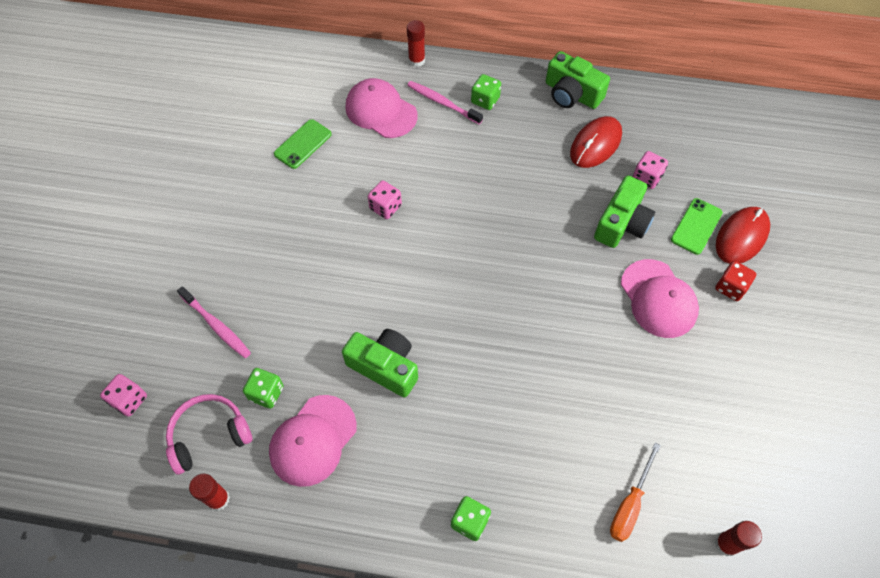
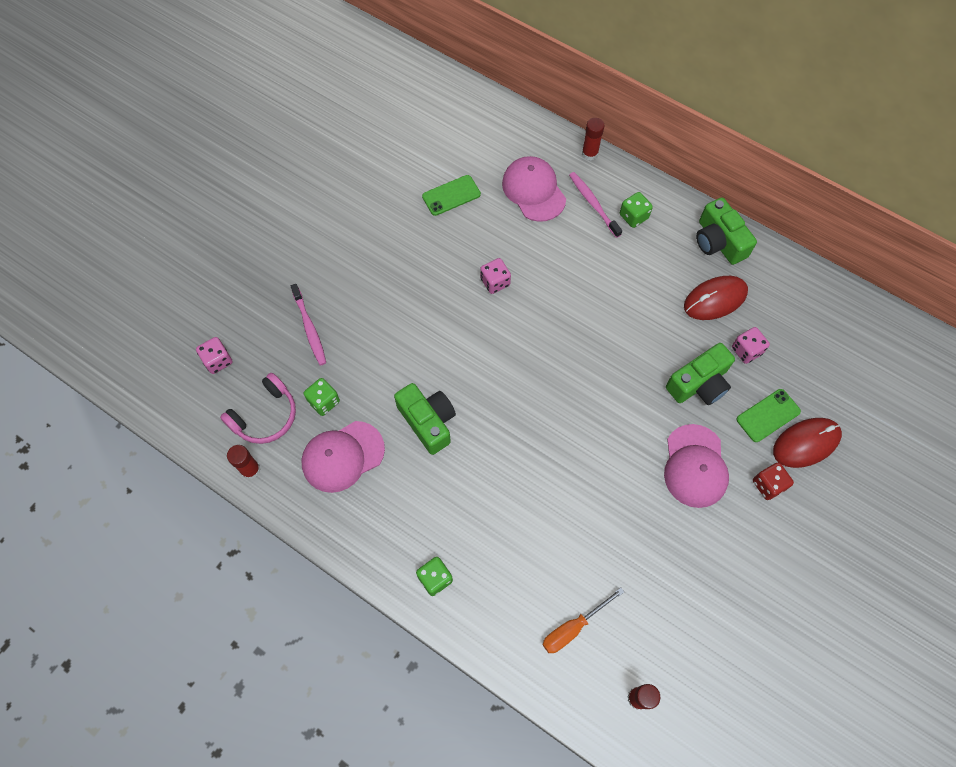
camera: 25 degrees right, 5 degrees up
(209, 435) = (265, 416): pink headphones -> pink headphones turned 135 degrees clockwise

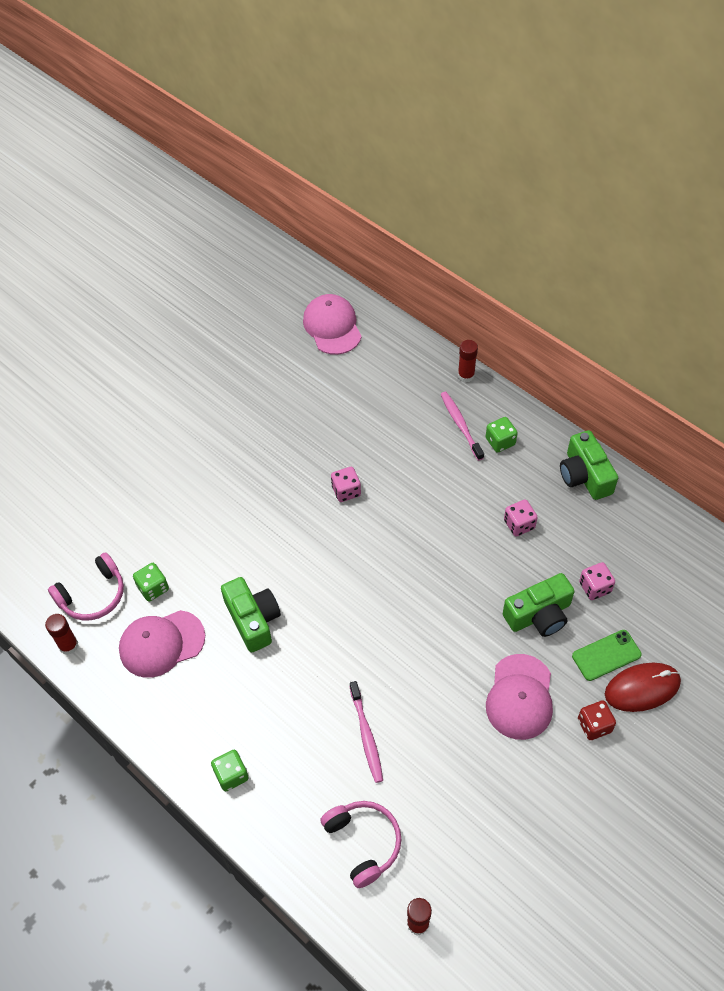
camera: 10 degrees right, 10 degrees down
(218, 360) = (57, 537): pink dice -> pink dice (519, 524)
(309, 328) = (152, 516): pink toothbrush -> pink toothbrush (366, 735)
(451, 195) = (317, 402): green phone -> none
(533, 190) = (402, 406): pink cap -> pink cap (332, 326)
(573, 627) = (363, 842): orange screwdriver -> pink headphones
(715, 299) = (570, 532): red mouse -> none

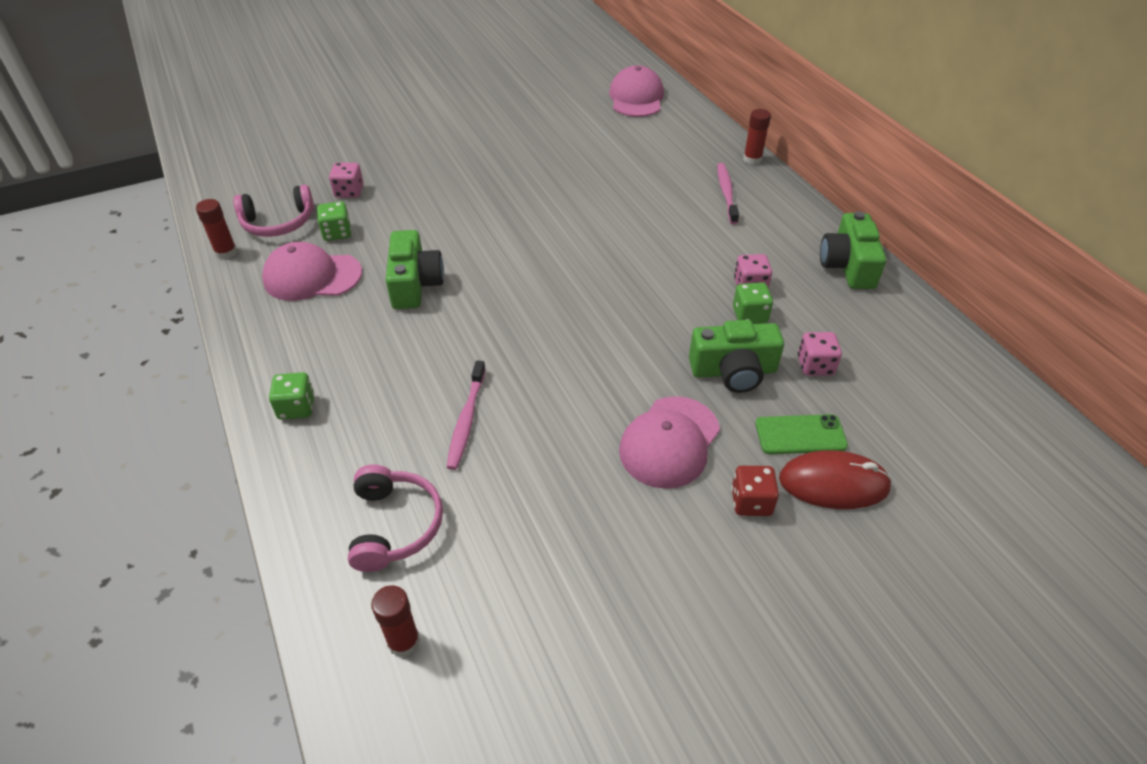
camera: 20 degrees right, 10 degrees down
(346, 491) = (576, 212): pink dice -> pink dice (349, 192)
(500, 441) = (763, 215): green dice -> green dice (749, 315)

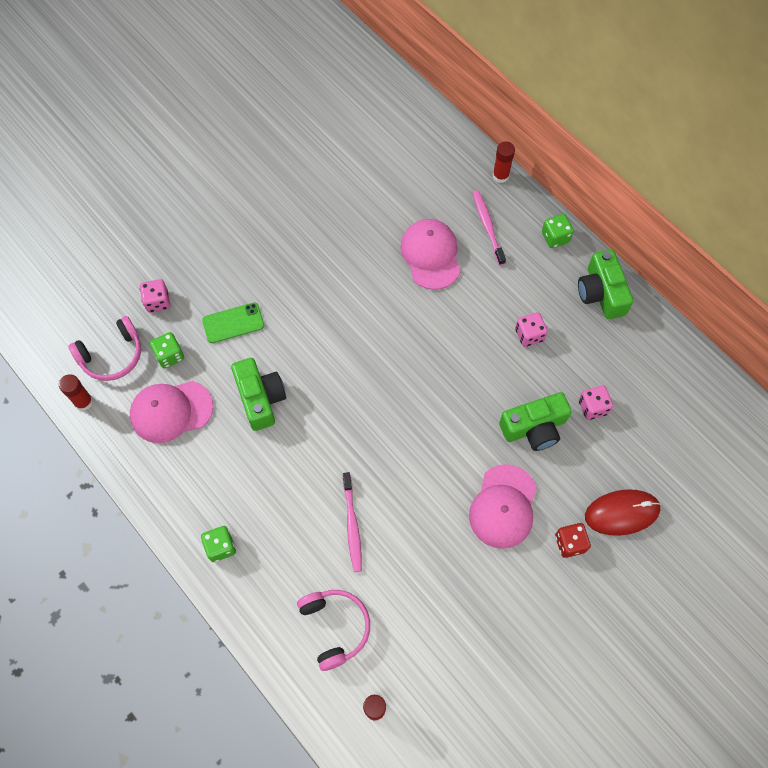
camera: 15 degrees left, 20 degrees up
(636, 98) = (376, 109): pink cap -> pink cap (431, 255)
(749, 315) = (535, 367): green dice -> green dice (555, 237)
(800, 435) = (593, 476): green phone -> green phone (233, 323)

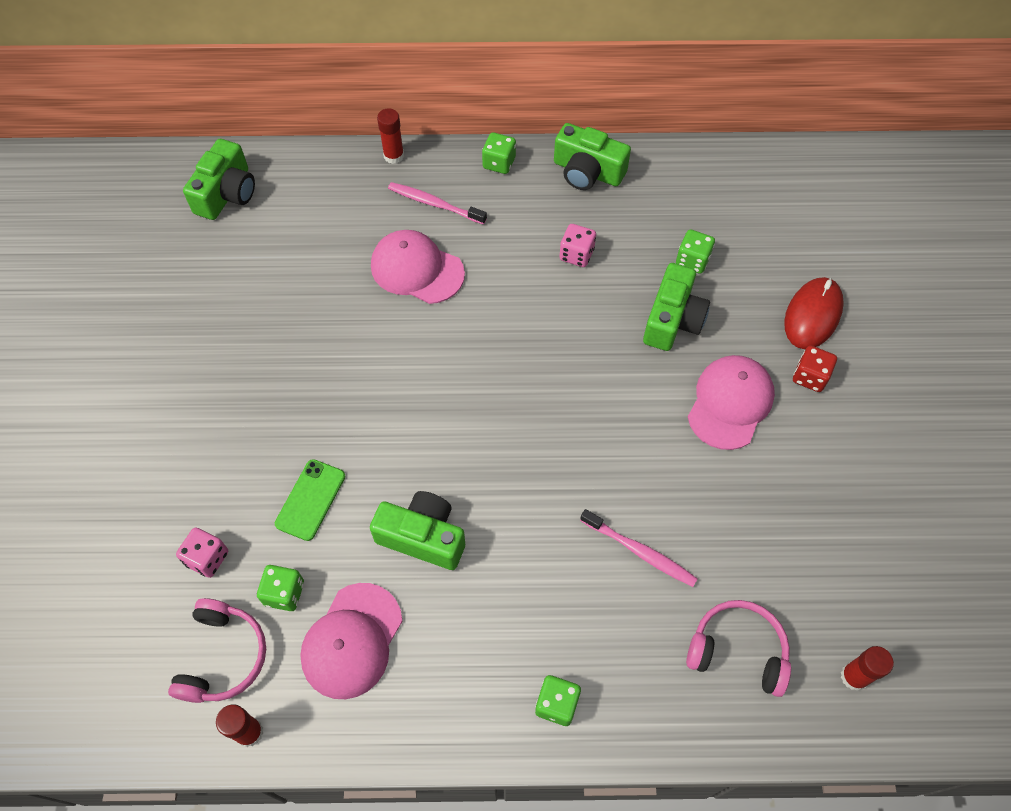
camera: 50 degrees left, 5 degrees down
(386, 114) = (227, 193): none -> green camera
(503, 506) = (730, 403): pink cap -> pink cap turned 120 degrees counterclockwise
(592, 407) = (692, 260): pink dice -> green dice

